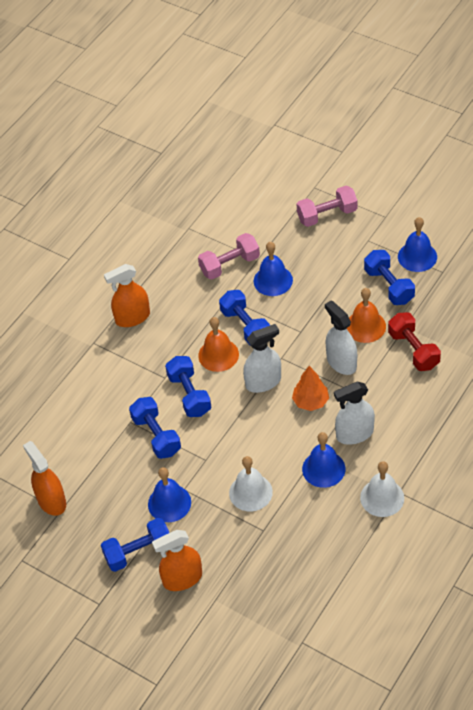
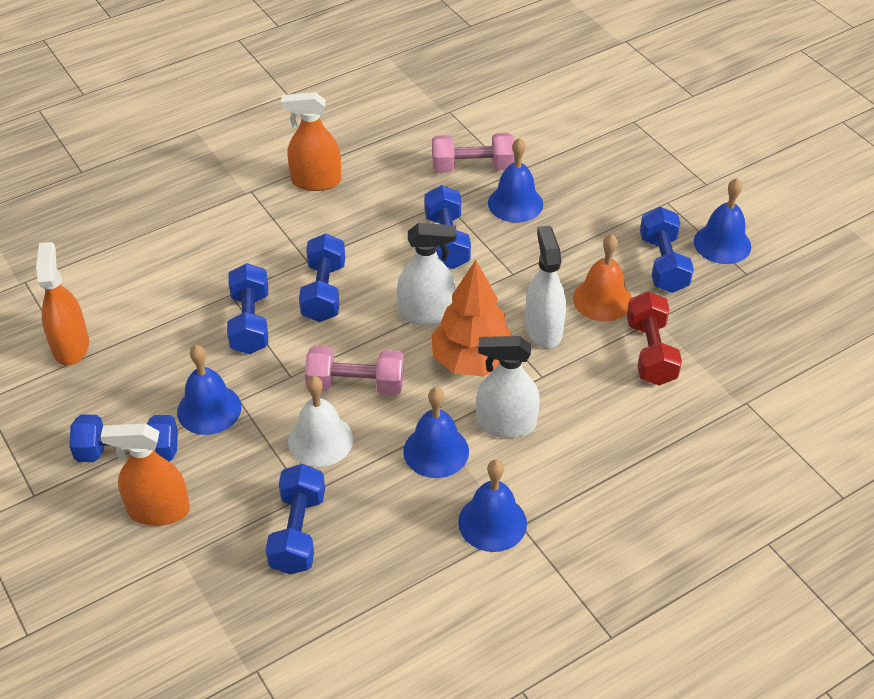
camera: 20 degrees right, 5 degrees down
(218, 355) = (391, 261): orange bell -> none
(274, 554) = (298, 532): none -> blue dumbbell
(311, 401) = (472, 361): orange tree -> orange tree, size x1.55
(327, 215) = (631, 156): pink dumbbell -> pink dumbbell (356, 385)
(382, 497) = (492, 522): white bell -> blue bell

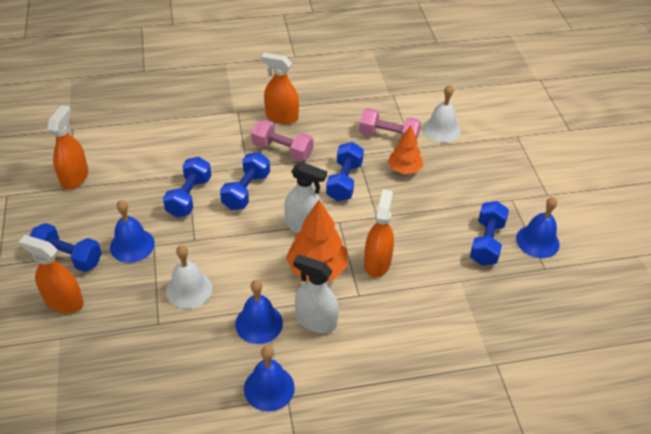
camera: 20 degrees right, 0 degrees up
(298, 532) = (140, 347): blue dumbbell -> none
(356, 385) = (232, 260): pink dumbbell -> pink dumbbell (282, 150)
(515, 203) = (404, 169): blue bell -> orange tree
(535, 139) = (441, 129): none -> white bell
(543, 329) = (377, 262): white spray bottle -> orange spray bottle
(602, 299) = (429, 254): orange bell -> none
(650, 352) = (444, 303): red dumbbell -> none

